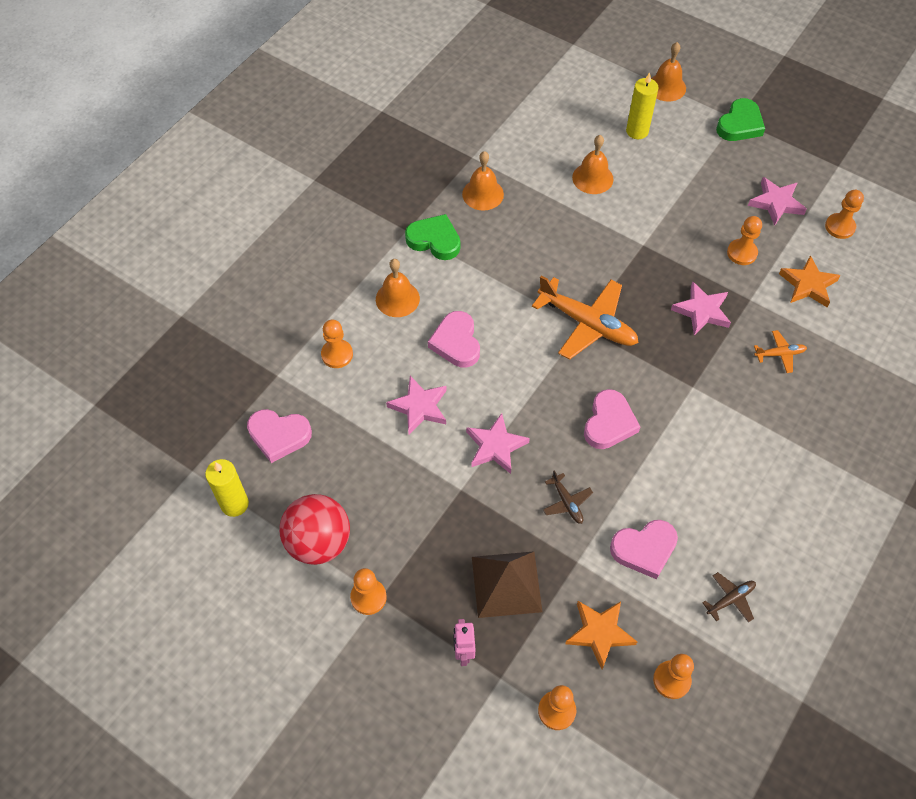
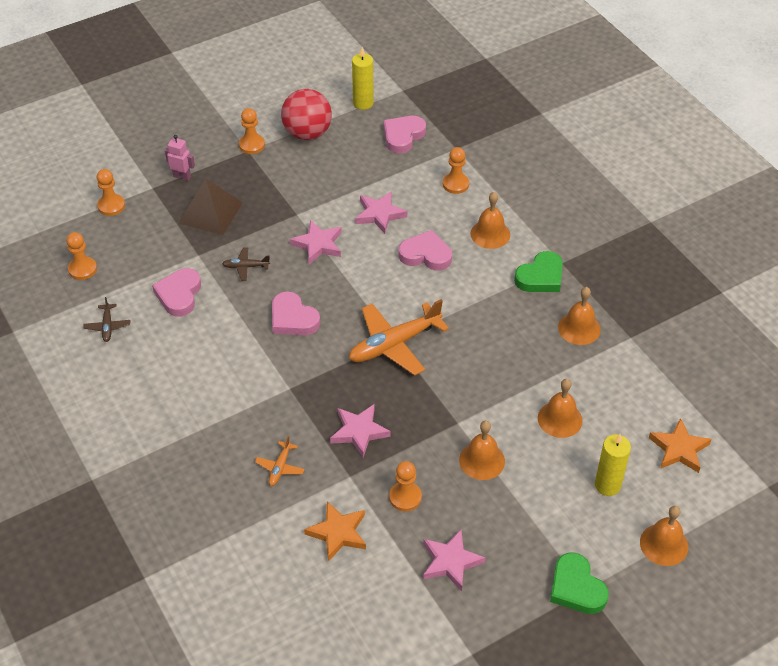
camera: 115 degrees right, 10 degrees down
(599, 633) = (141, 246): orange star -> orange star (679, 449)
(670, 215) = (482, 460): none -> orange bell
(840, 227) = (390, 604): orange pawn -> none

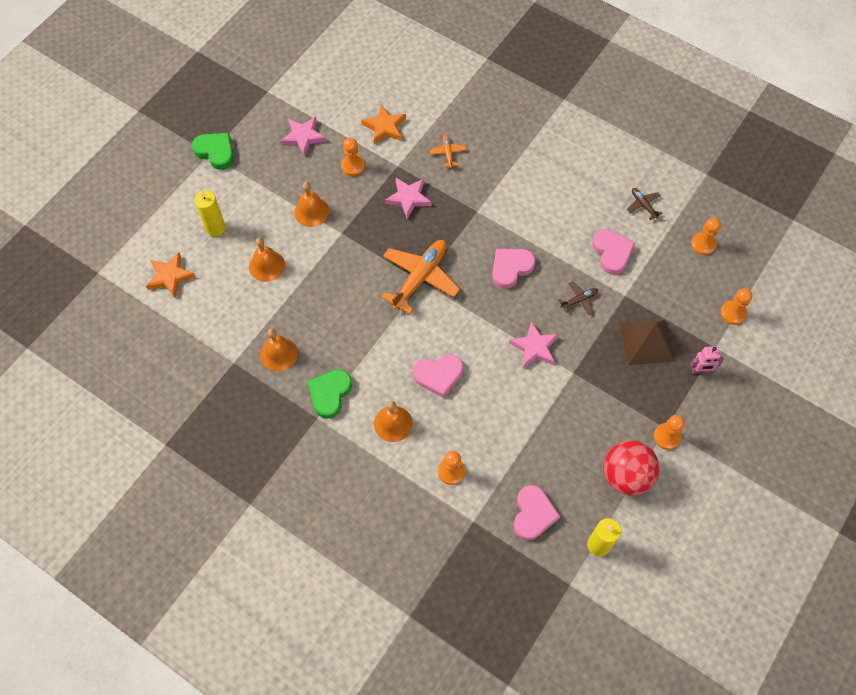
camera: 155 degrees right, 15 degrees up
(293, 318) = (511, 268): pink heart -> pink heart turned 60 degrees counterclockwise
(379, 214) = (501, 403): pink star -> none
(664, 544) = (165, 201): orange bell -> none

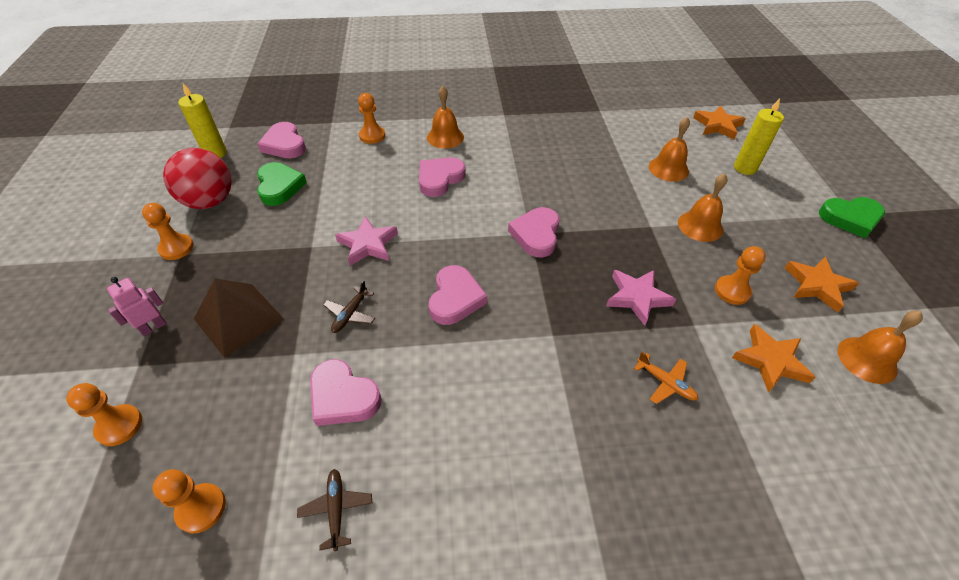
camera: 140 degrees right, 15 degrees down
(279, 354) = (577, 129): orange bell -> orange bell (867, 359)
(303, 137) = (817, 285): pink star -> orange star
(330, 394) = (511, 128): green heart -> green heart (279, 187)
(420, 278) = (536, 235): orange plane -> pink heart
(643, 205) = (336, 509): brown plane -> brown plane turned 120 degrees counterclockwise

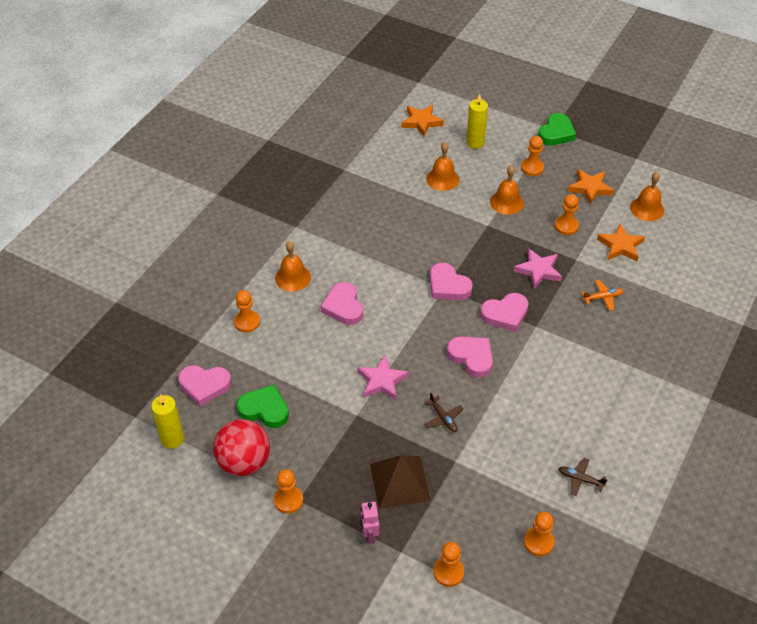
camera: 55 degrees left, 0 degrees up
(343, 397) = (508, 448): pink heart -> pink heart (505, 314)
(774, 223) = (532, 168): none -> orange pawn

